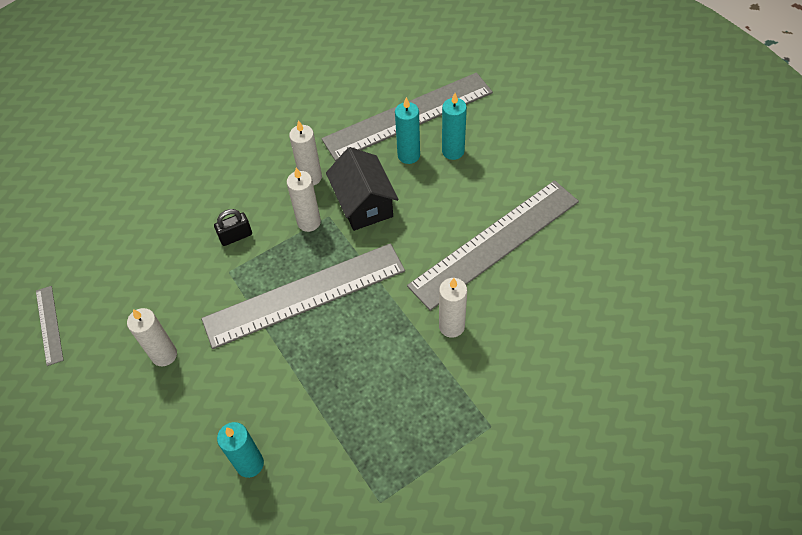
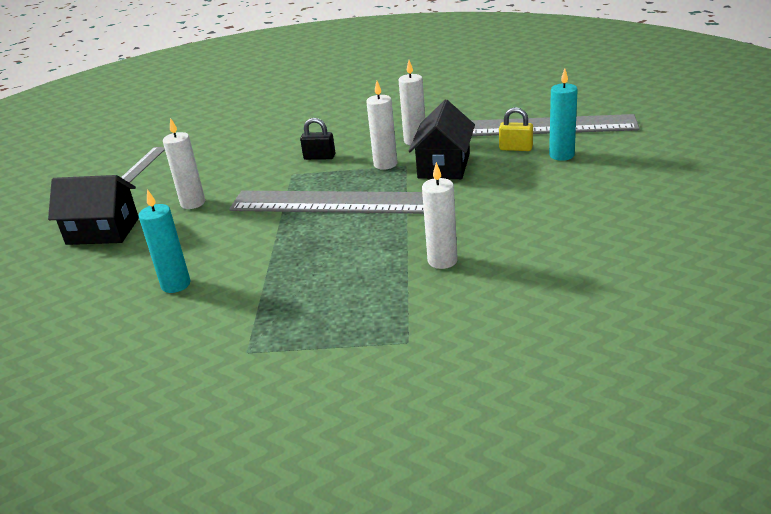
camera: 35 degrees right, 25 degrees down
(105, 435) = (103, 231): none -> black house
(408, 155) = (516, 148): turquoise candle -> yellow padlock
(495, 243) = (544, 220): grey ruler -> none

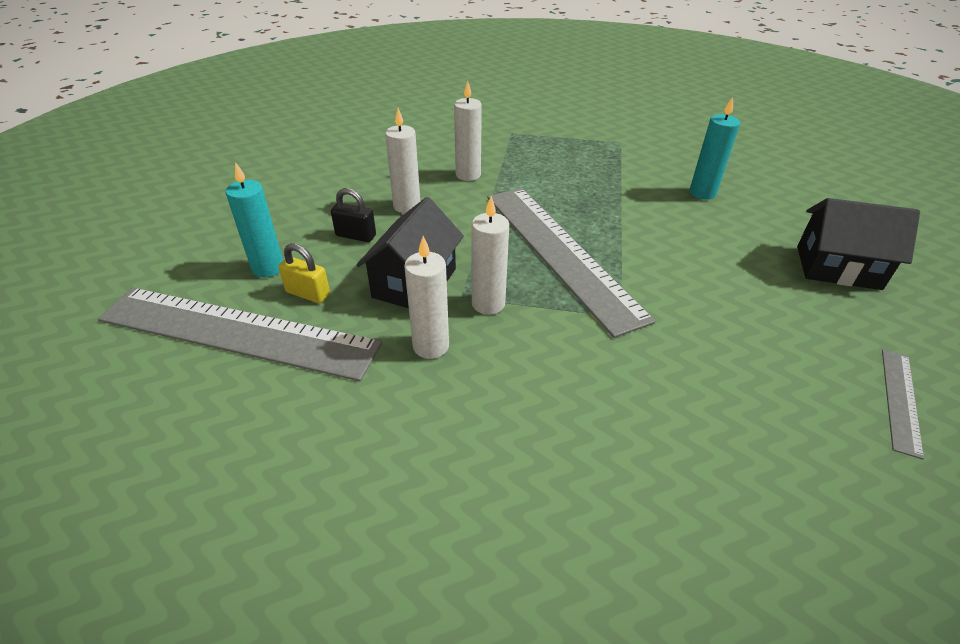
camera: 175 degrees left, 10 degrees up
(193, 203) = (745, 289): white candle -> white candle (407, 206)
(319, 157) = (583, 343): black padlock -> black padlock (356, 235)
(334, 203) = (560, 253): grey ruler -> grey ruler turned 45 degrees clockwise

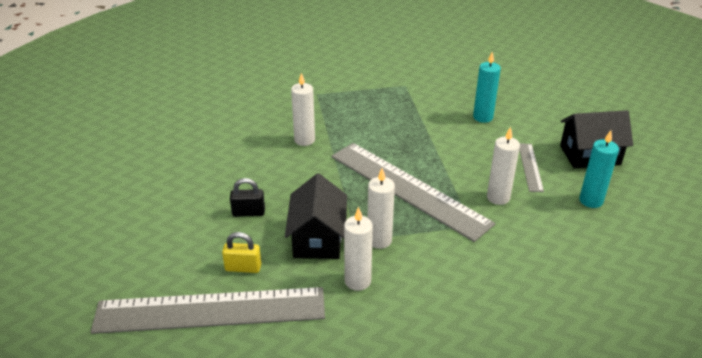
camera: 20 degrees left, 5 degrees down
(268, 268) = (197, 256): turquoise candle -> turquoise candle (591, 201)
(407, 206) = (273, 178): white candle -> white candle (498, 197)
(900, 400) = (652, 235): grey ruler -> grey ruler (530, 167)

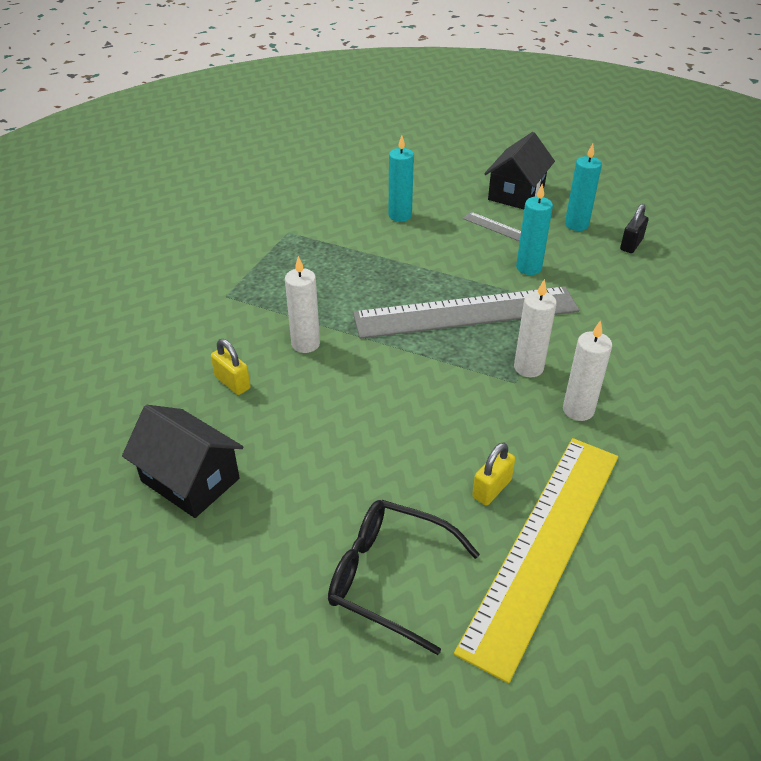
camera: 55 degrees left, 5 degrees up
(140, 253) = (389, 577): none -> black glasses
(210, 310) = (544, 546): grey ruler -> yellow ruler
(245, 131) = (232, 383): none -> yellow padlock
(248, 212) = (397, 445): black padlock -> black padlock (631, 244)
(318, 238) = (490, 409): black house -> black house (190, 480)
(498, 197) = (528, 268): white candle -> turquoise candle

